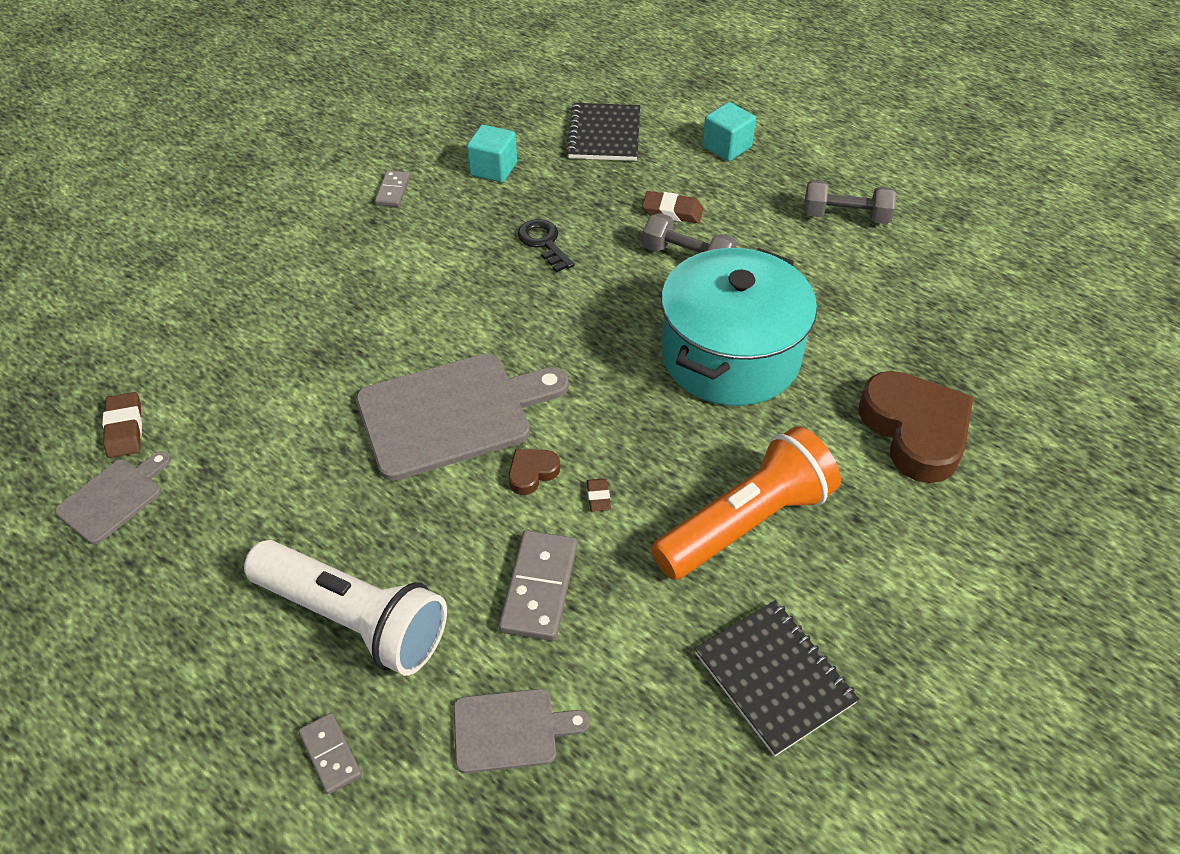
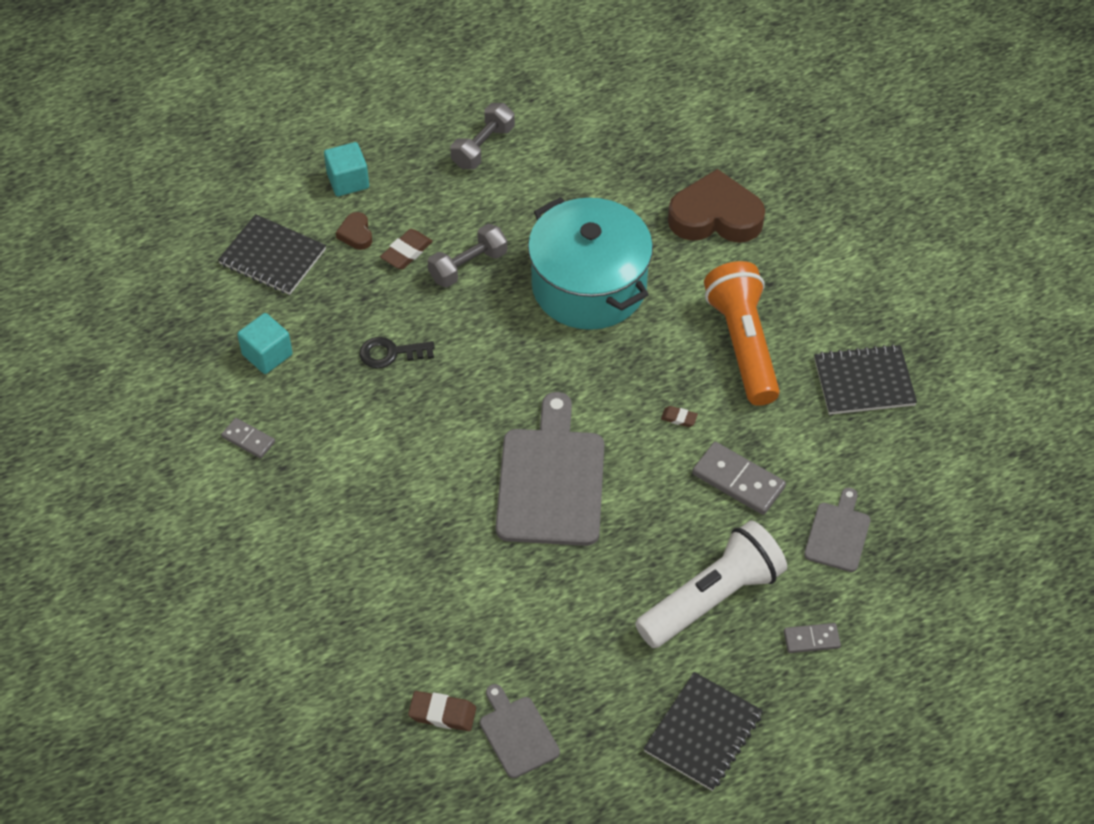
camera: 65 degrees left, 5 degrees up
(155, 676) = (703, 733): none -> black notebook
(532, 473) = (636, 449): brown heart -> brown heart (356, 234)

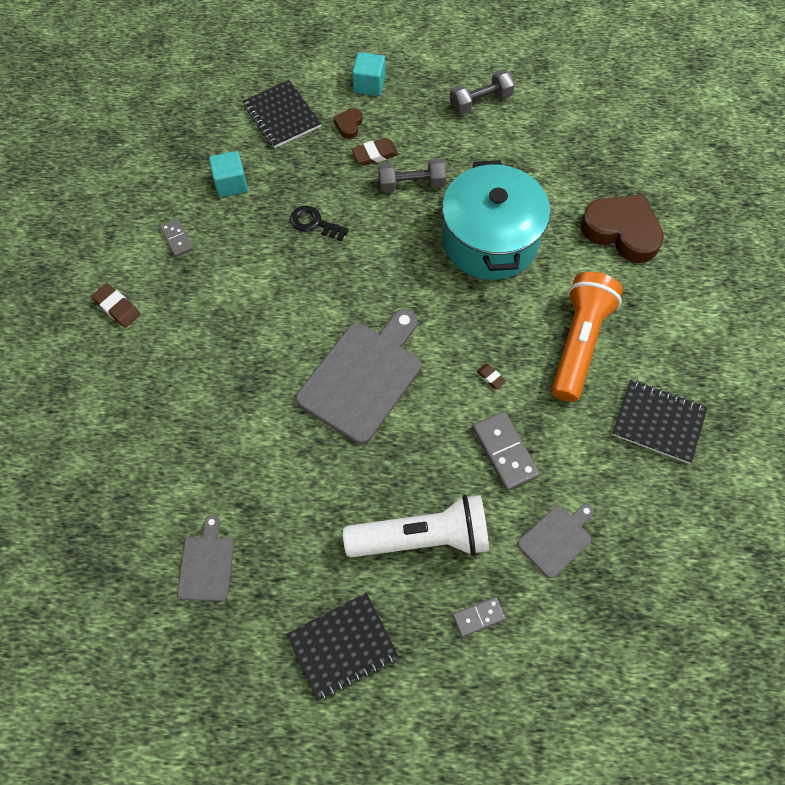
camera: 30 degrees right, 10 degrees up
(442, 713) = (165, 517): brown eraser -> brown eraser (117, 307)
(811, 639) = (478, 617): grey domino -> grey domino turned 45 degrees counterclockwise

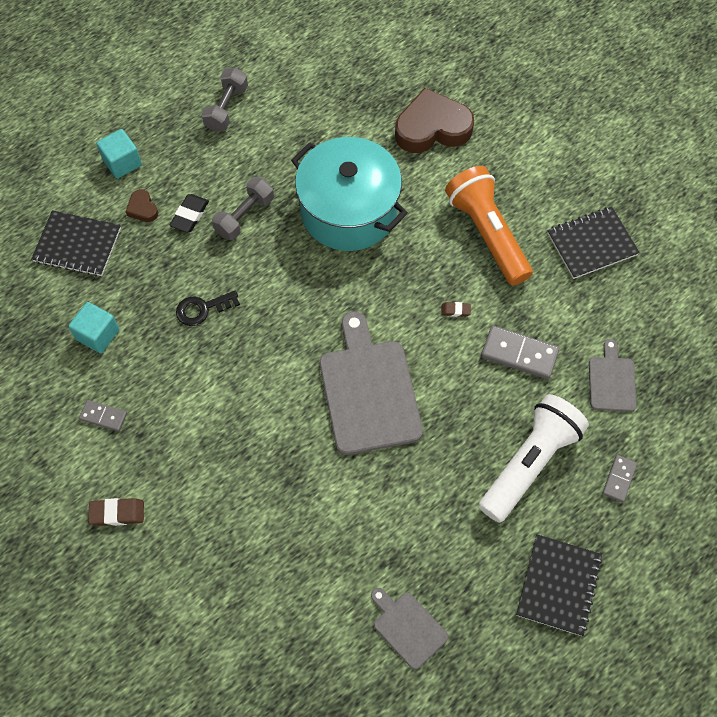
camera: 45 degrees left, 0 degrees up
(375, 154) = (190, 215): brown eraser -> black eraser

